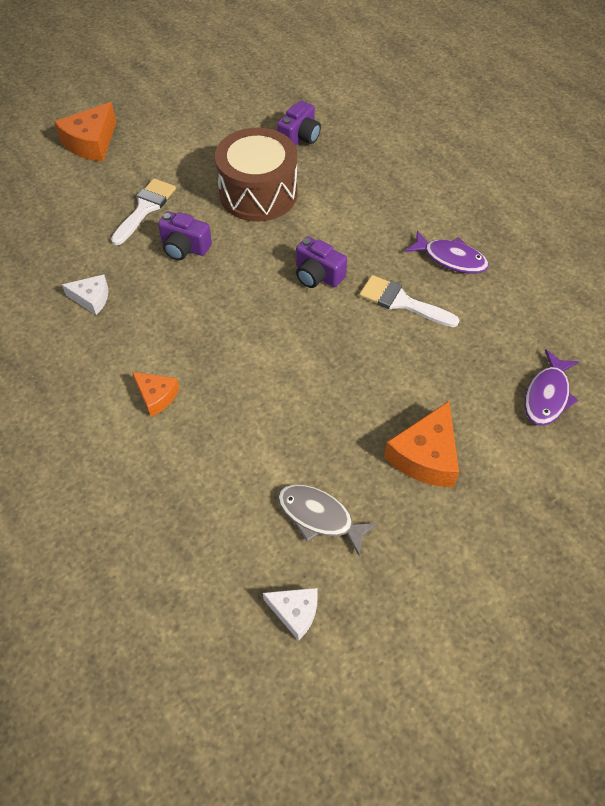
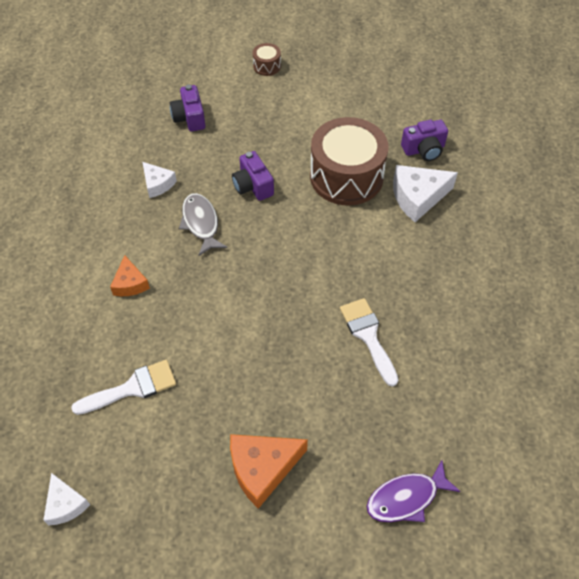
camera: 40 degrees right, 0 degrees up
(91, 143) = (267, 66): orange cheese -> brown drum
(145, 208) = (255, 139): white brush -> white brush (132, 388)
(317, 275) = (325, 270): purple camera -> purple camera (189, 118)
(319, 517) = (146, 452): grey fish -> grey fish (201, 223)
(332, 176) = (417, 197): none -> white cheese
(451, 258) = (445, 328): purple fish -> none

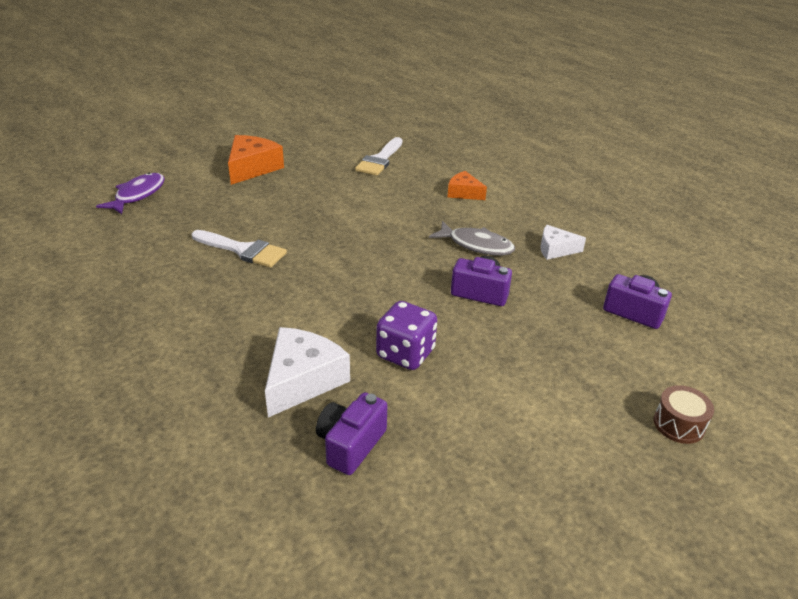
camera: 135 degrees right, 20 degrees down
(65, 504) = (348, 120): white cheese -> none
(346, 176) = (405, 354): brown drum -> purple dice

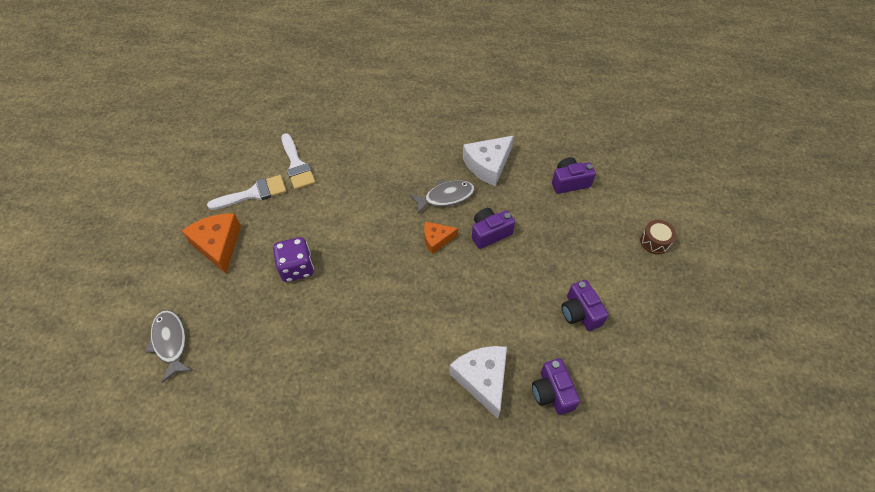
camera: 45 degrees left, 20 degrees up
(137, 195) = (170, 342): purple fish -> grey fish
(243, 250) = (320, 322): white brush -> white brush (253, 193)
(405, 354) = (507, 312): purple dice -> purple dice (297, 268)
(464, 193) = (387, 156): orange cheese -> orange cheese (436, 239)
(483, 411) = (580, 312): none -> purple camera
(555, 249) = (488, 165): white cheese -> white cheese, size x1.66

